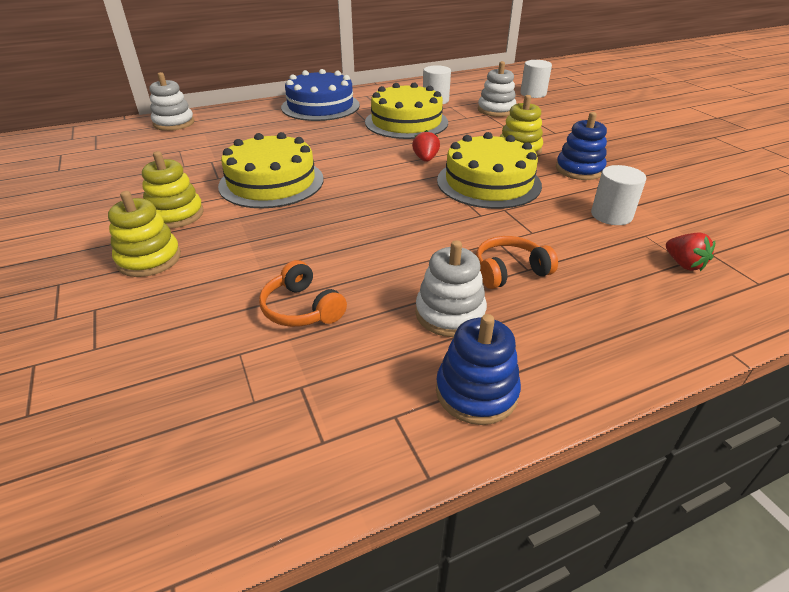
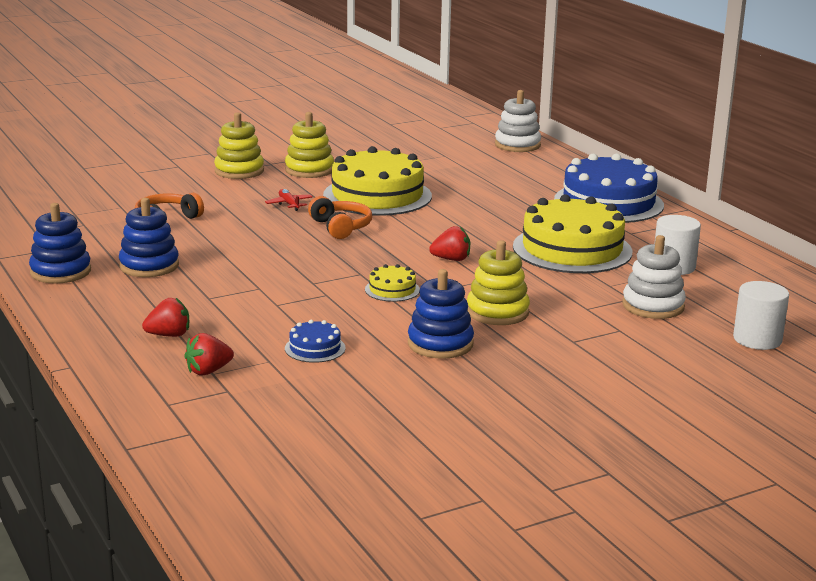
camera: 85 degrees right, 15 degrees down
(278, 226) = (289, 204): none -> red plane
(450, 313) = (149, 266): white stacking toy -> blue stacking toy
(488, 182) = (392, 290): yellow cake -> yellow cake, size x0.43
(509, 271) = (206, 290): orange headphones -> orange headphones (341, 227)
(611, 215) = (315, 348): white cylinder -> blue cake
(623, 289) = (169, 335): none -> red strawberry

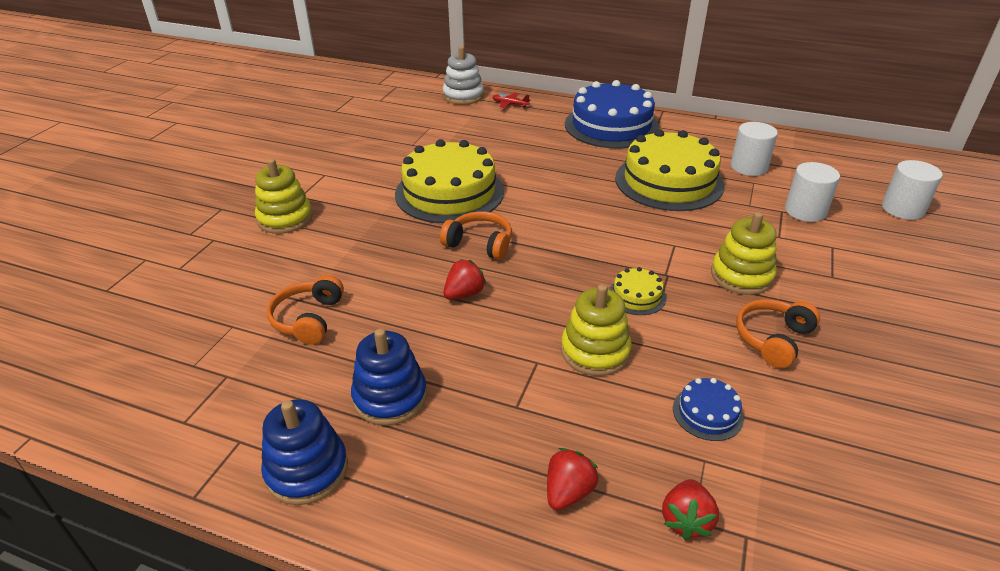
camera: 40 degrees left, 15 degrees up
(289, 204) = (394, 238): red plane -> red plane (510, 104)
(309, 170) = (347, 189): yellow stacking toy -> yellow stacking toy (595, 351)
(440, 344) = (772, 339): blue stacking toy -> orange headphones
(451, 259) = (617, 235): red strawberry -> red strawberry (464, 294)
(653, 306) = (805, 211): white stacking toy -> white cylinder

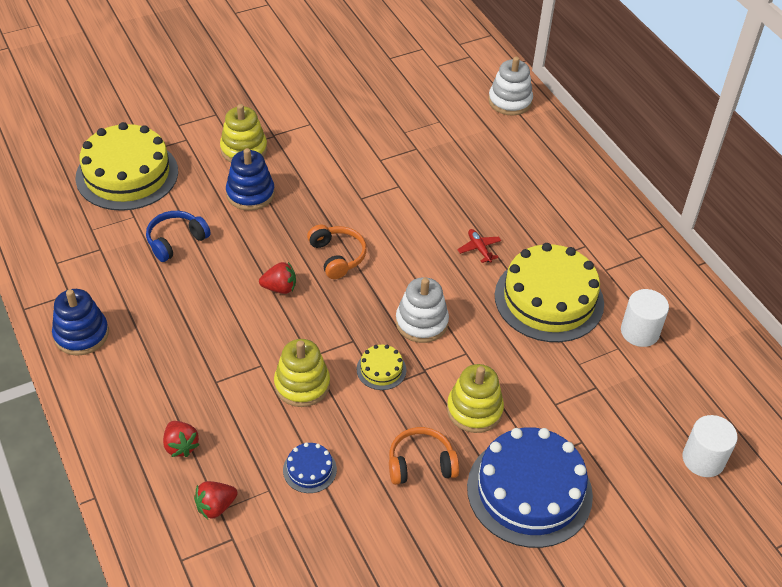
camera: 40 degrees right, 10 degrees up
(308, 319) = (176, 241): orange headphones -> blue headphones
(390, 397) = (161, 325): blue stacking toy -> blue stacking toy (250, 194)
(449, 192) = (373, 198): yellow cake -> yellow cake (127, 174)
(510, 104) = (536, 135): red plane -> red plane (479, 249)
(568, 492) = (181, 446): red strawberry -> red strawberry turned 75 degrees clockwise
(611, 126) = (589, 213): blue cake -> blue cake (529, 491)
(613, 246) = (421, 322): none -> white stacking toy
(805, 211) = (615, 401): white cylinder -> none

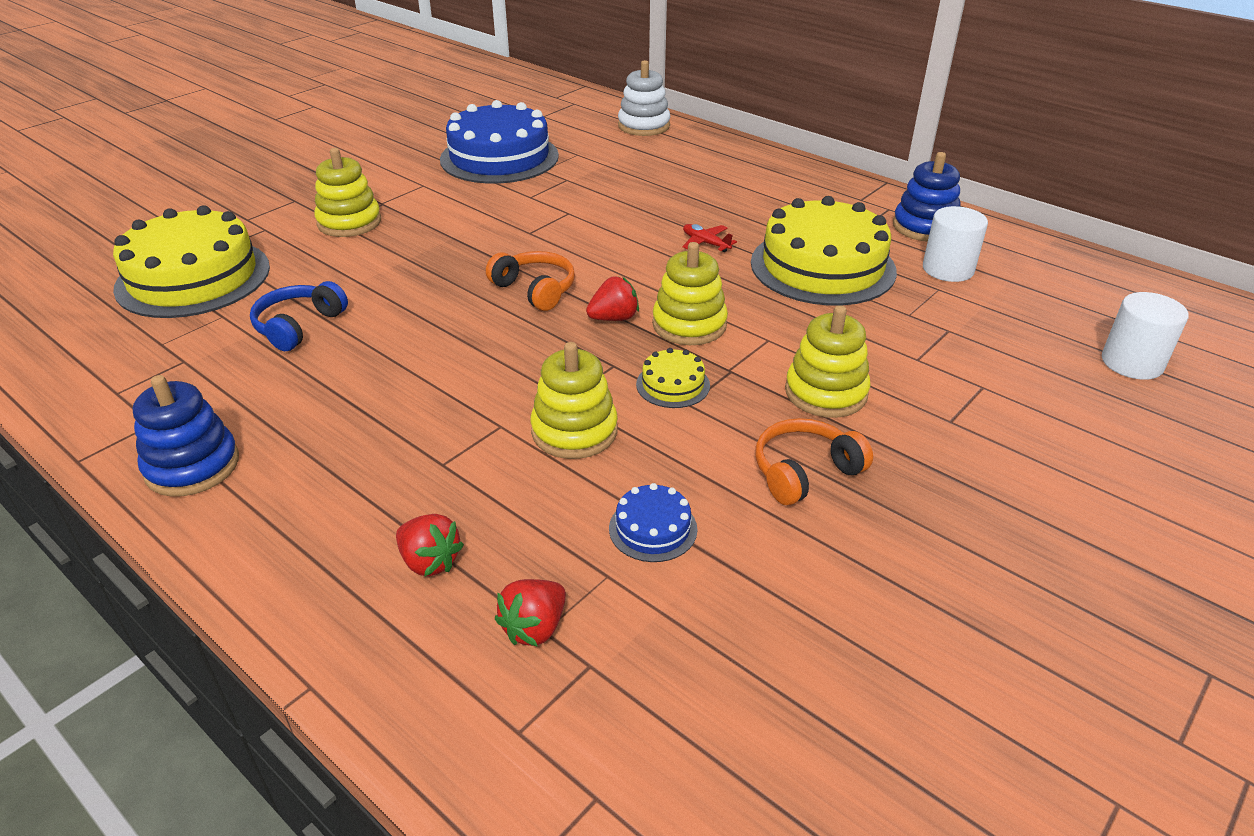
camera: 20 degrees left, 10 degrees down
(250, 194) = (381, 259): blue stacking toy -> blue stacking toy (924, 227)
(280, 288) = (477, 338): red strawberry -> red strawberry (614, 318)
(421, 322) = (689, 325): white stacking toy -> yellow stacking toy
(529, 491) = (969, 457): blue cake -> blue cake (499, 157)

